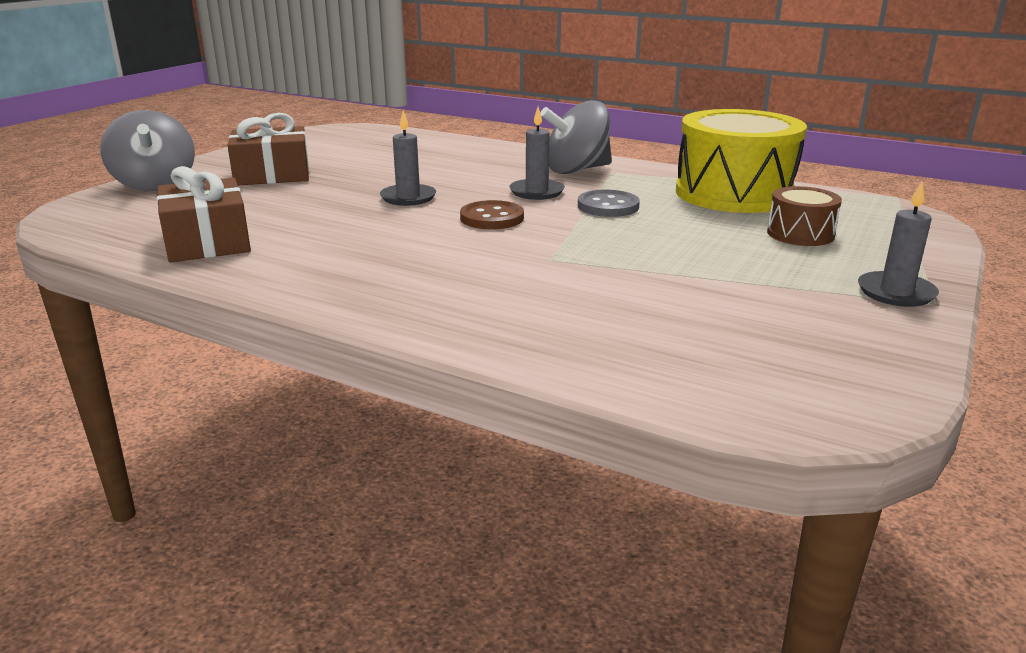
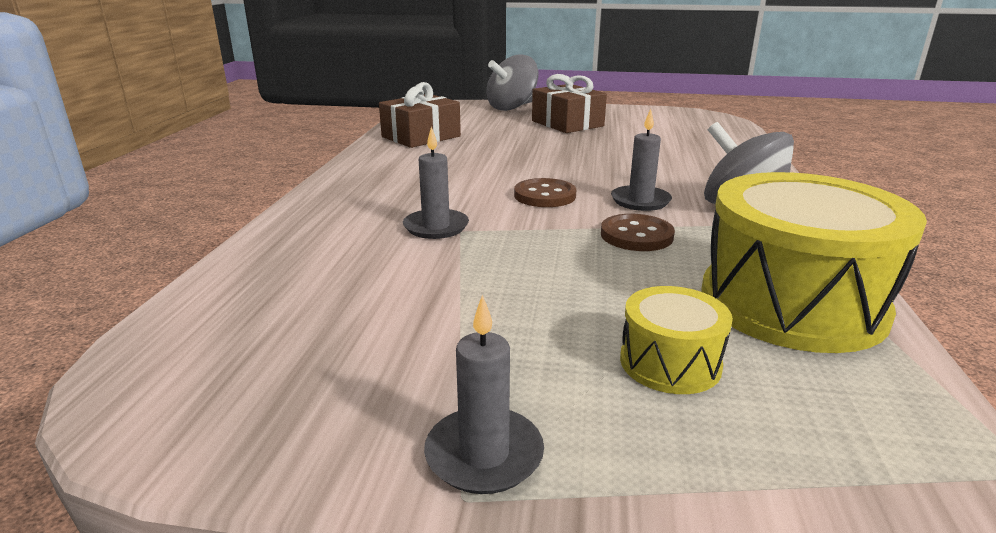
camera: 70 degrees right, 0 degrees up
(408, 197) = (564, 163): grey candle -> grey candle (436, 227)
(608, 206) = (636, 235): grey button -> brown button
(800, 234) = (670, 363): brown drum -> yellow drum

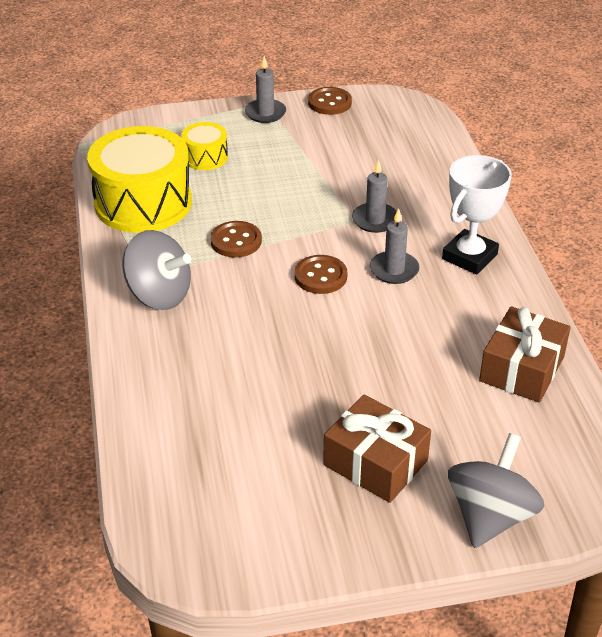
camera: 160 degrees right, 15 degrees up
(295, 447) = (329, 103): none -> brown button
(370, 186) = (469, 257): none -> white trophy
(640, 201) = (241, 286): grey candle -> grey candle (394, 270)

